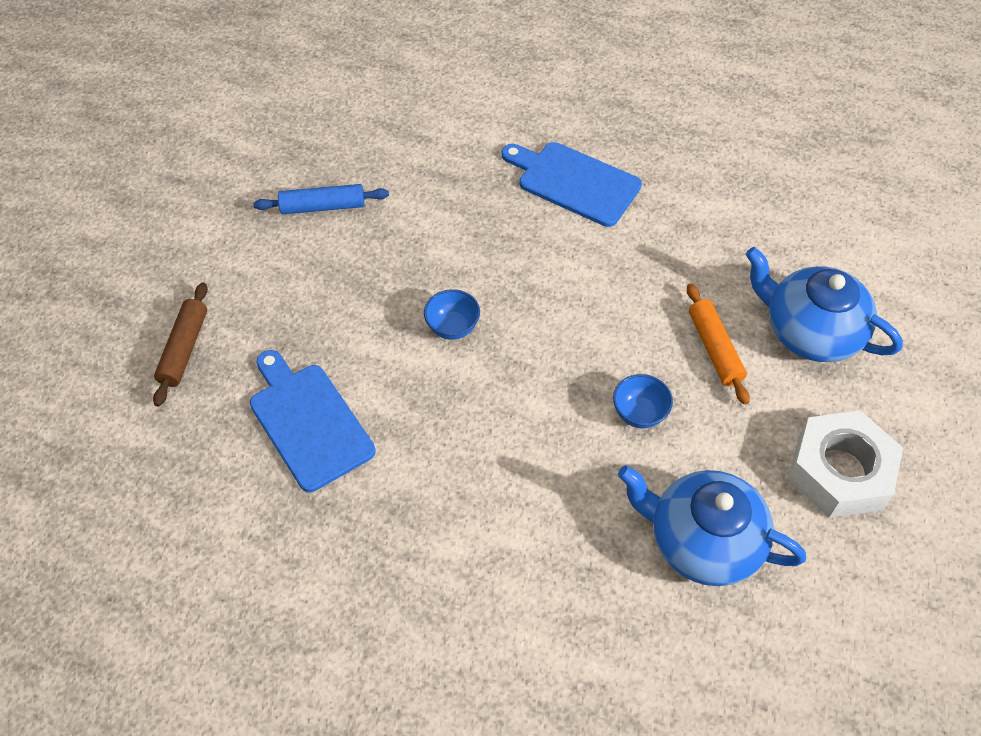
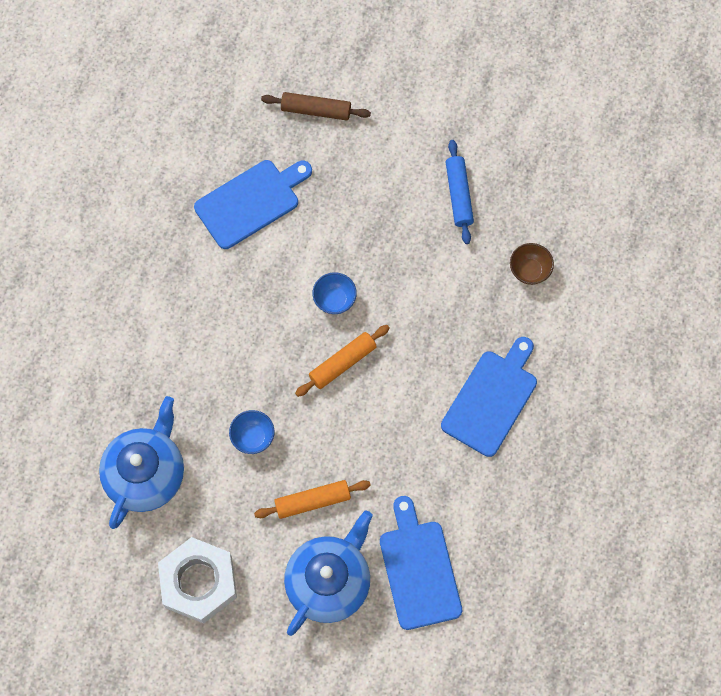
camera: 90 degrees right, 15 degrees up
(422, 148) = (529, 271): none -> brown bowl
(536, 319) = (342, 363): none -> orange rolling pin
(779, 247) = (419, 569): none -> blue cutting board

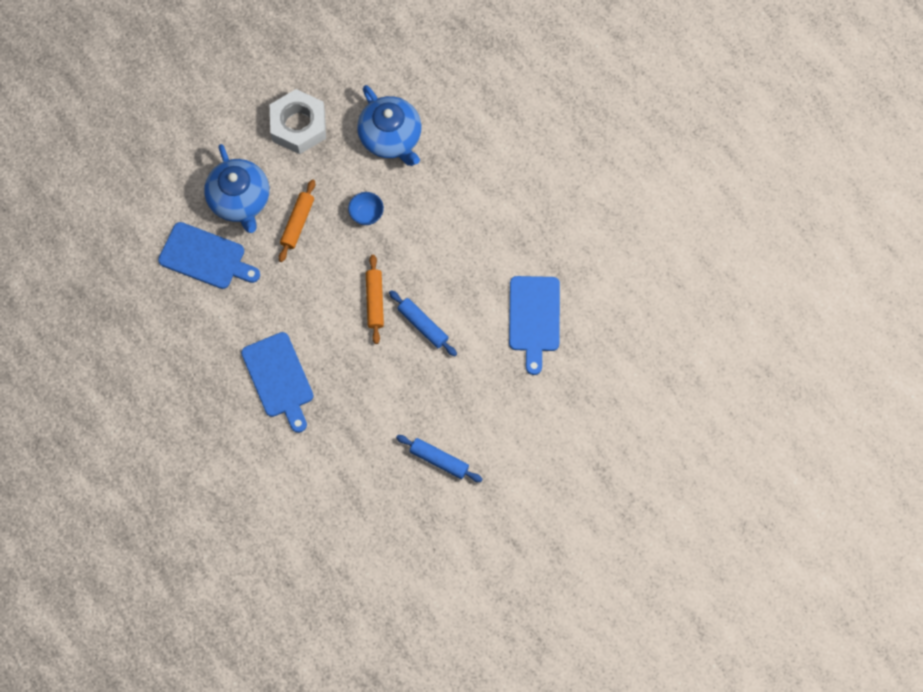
camera: 125 degrees right, 0 degrees up
(316, 110) = (574, 407): brown rolling pin -> none
(334, 300) = (422, 325): blue bowl -> blue rolling pin
(529, 271) = (348, 468): brown bowl -> none

